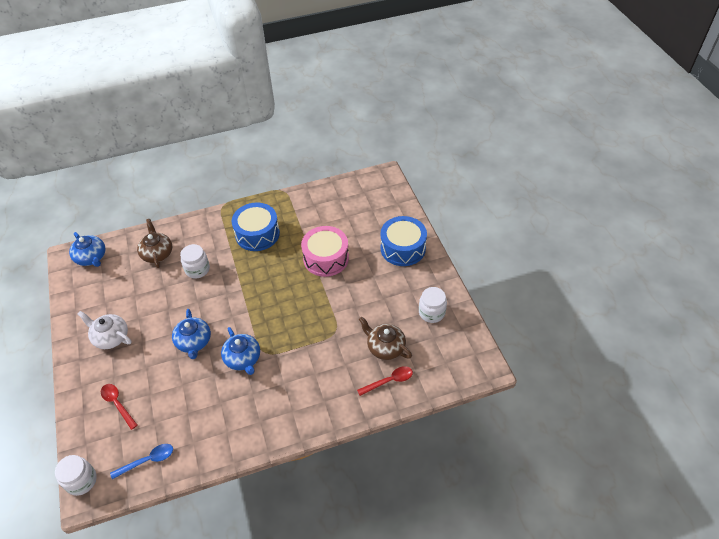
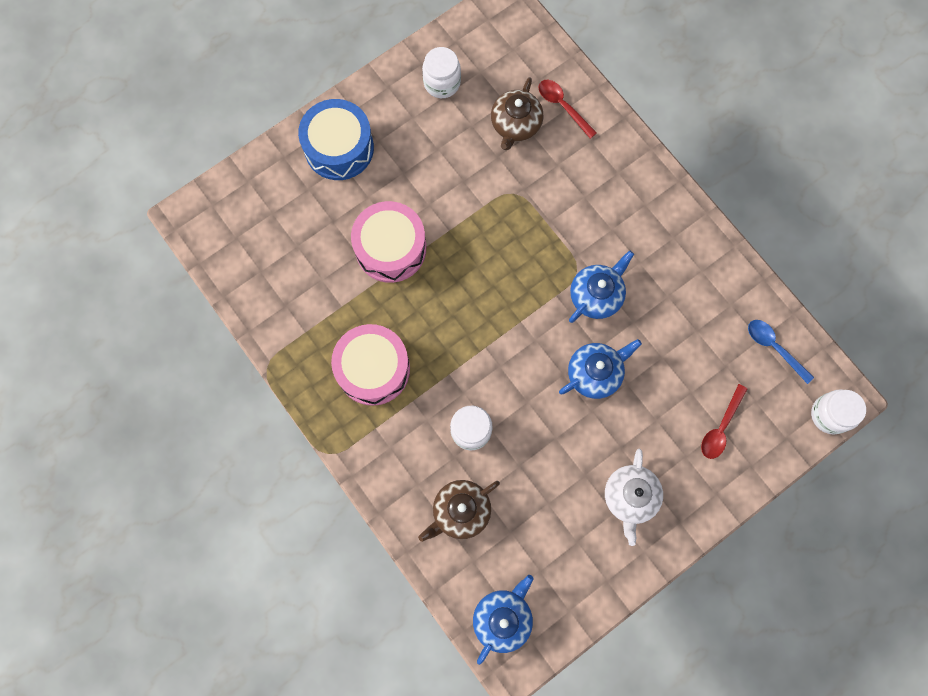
camera: 110 degrees left, 25 degrees up
(257, 234) = (373, 369): blue drum -> pink drum

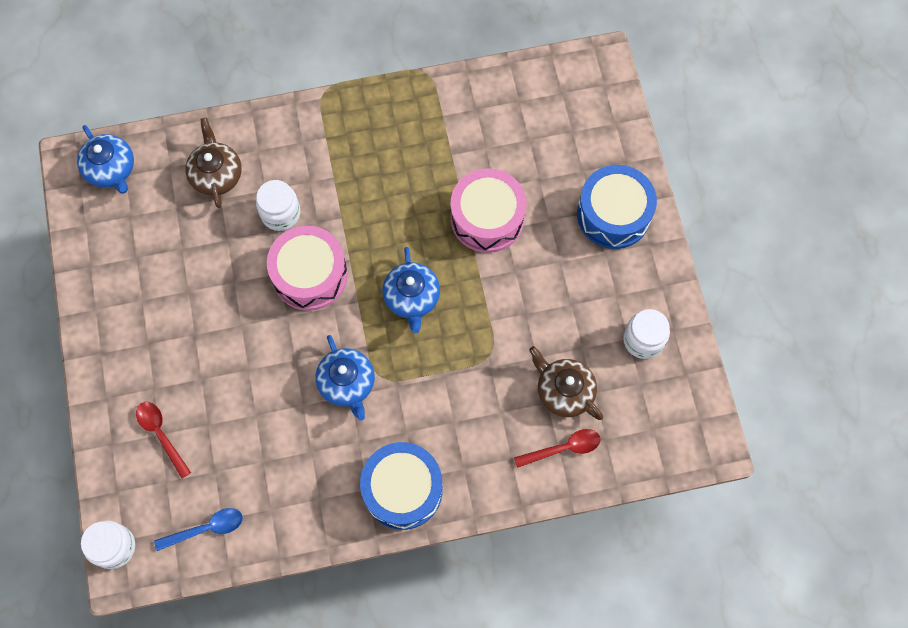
camera: 115 degrees right, 5 degrees down
(373, 369) = (379, 156): pink drum -> pink drum (310, 275)
(595, 373) = (273, 345): blue teapot -> blue teapot (412, 298)
(630, 497) = (147, 320): white teapot -> none
(659, 210) = (402, 489): none -> blue drum

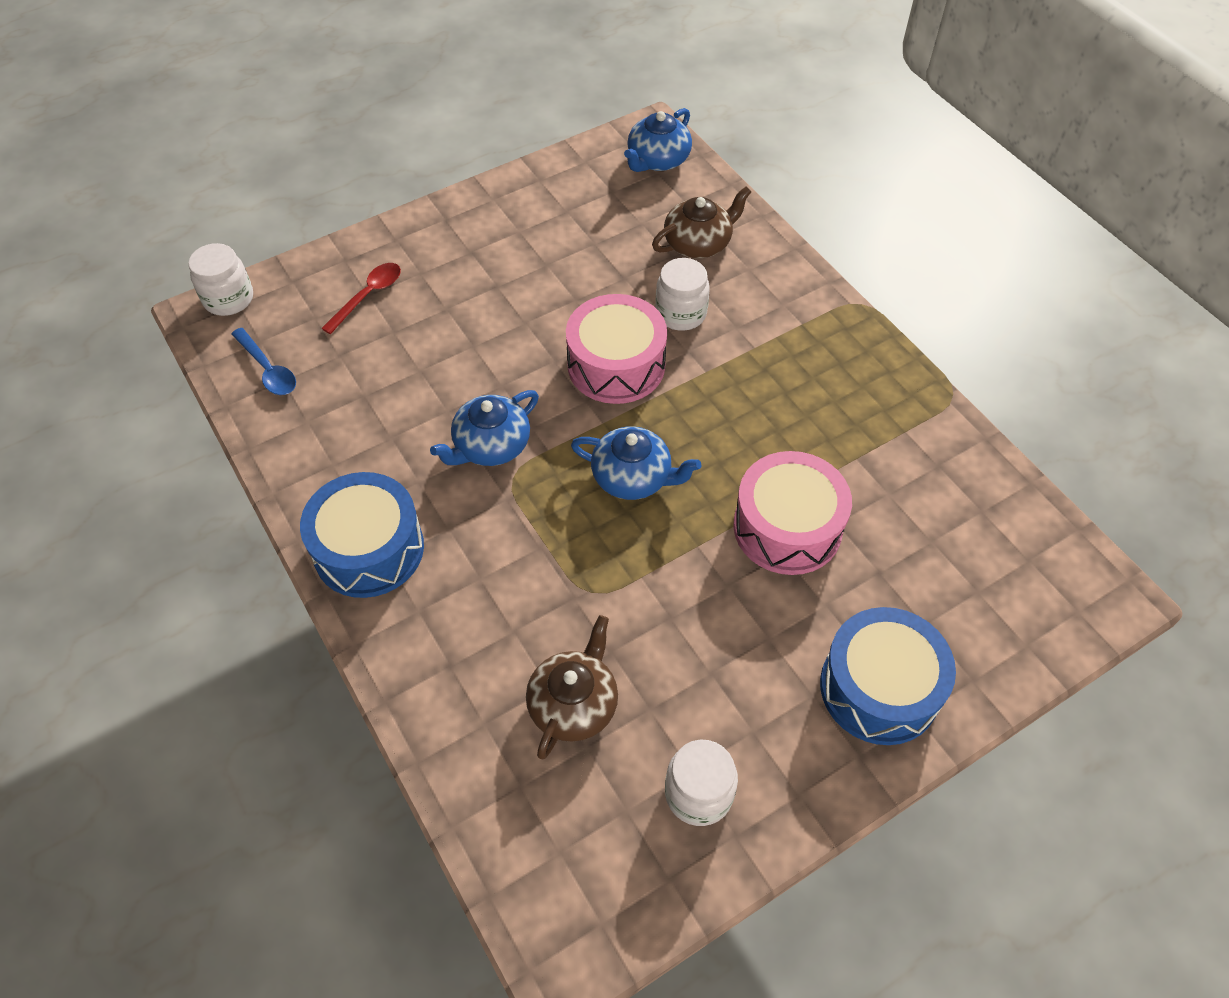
camera: 70 degrees right, 15 degrees down
(412, 298) = (633, 477): blue teapot -> blue teapot turned 135 degrees counterclockwise
(563, 448) = (487, 730): red spoon -> none

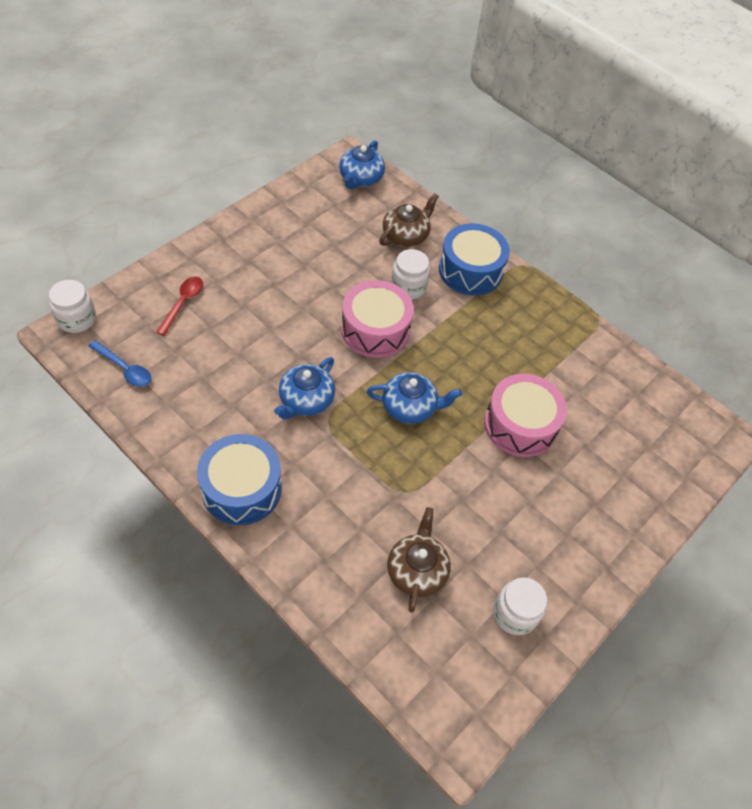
camera: 20 degrees left, 0 degrees up
(879, 688) = (607, 521): blue drum -> blue drum (470, 270)

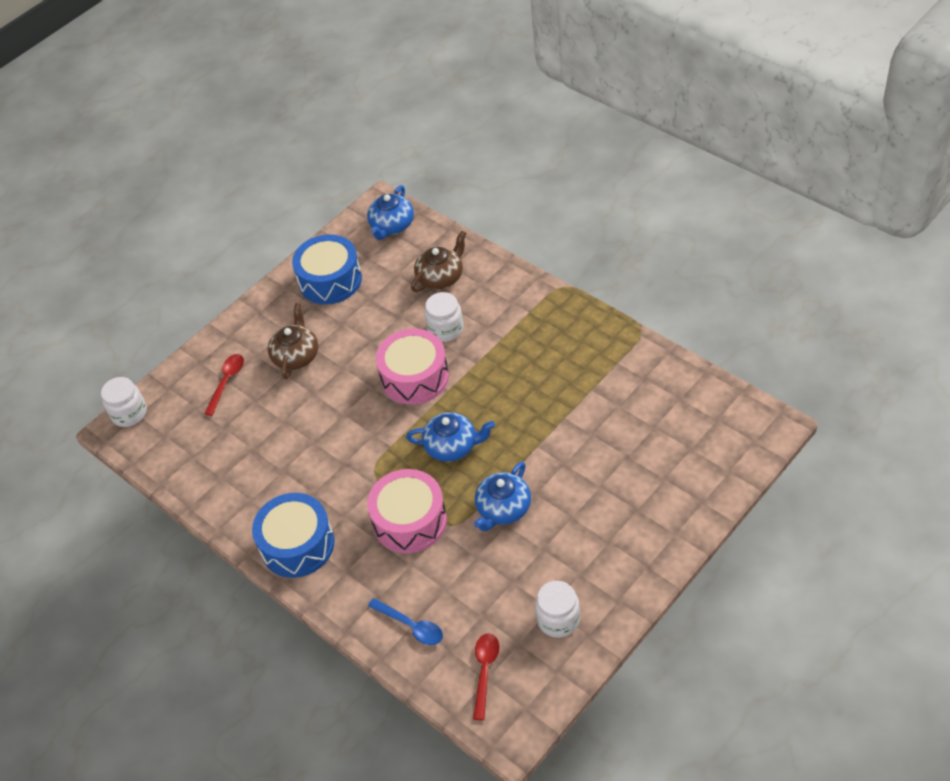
camera: 10 degrees right, 5 degrees down
(125, 369) = (179, 452): blue spoon -> blue spoon (411, 626)
(305, 400) = (351, 455): blue teapot -> blue teapot (503, 509)
(417, 570) = (465, 594): brown teapot -> brown teapot (296, 356)
(435, 663) = (485, 671): none -> red spoon
(470, 270) = (508, 302): blue drum -> blue drum (330, 280)
(520, 425) = (561, 446): pink drum -> pink drum (410, 521)

